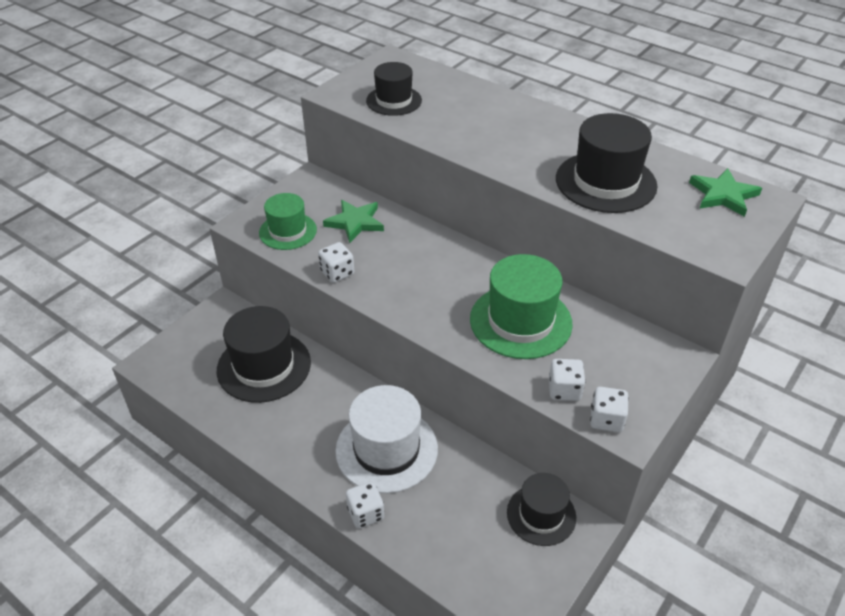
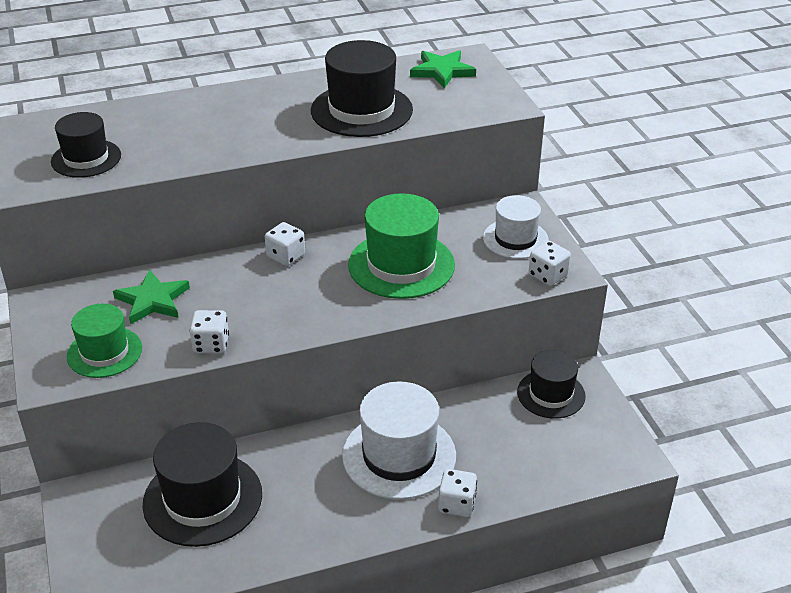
camera: 55 degrees left, 5 degrees down
(564, 390) = (498, 281): white dice -> white dice (286, 256)
(632, 373) = (515, 239): none -> white hat

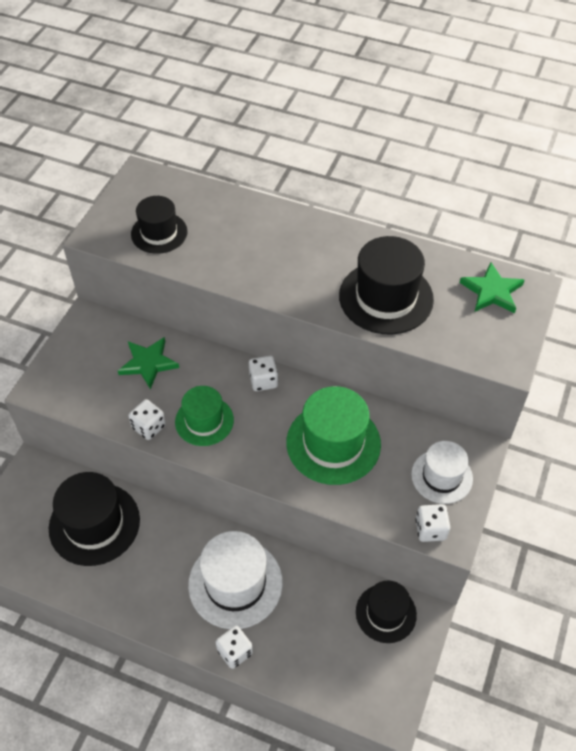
camera: 40 degrees right, 15 degrees up
(104, 352) = (85, 388): green hat -> green hat (204, 421)

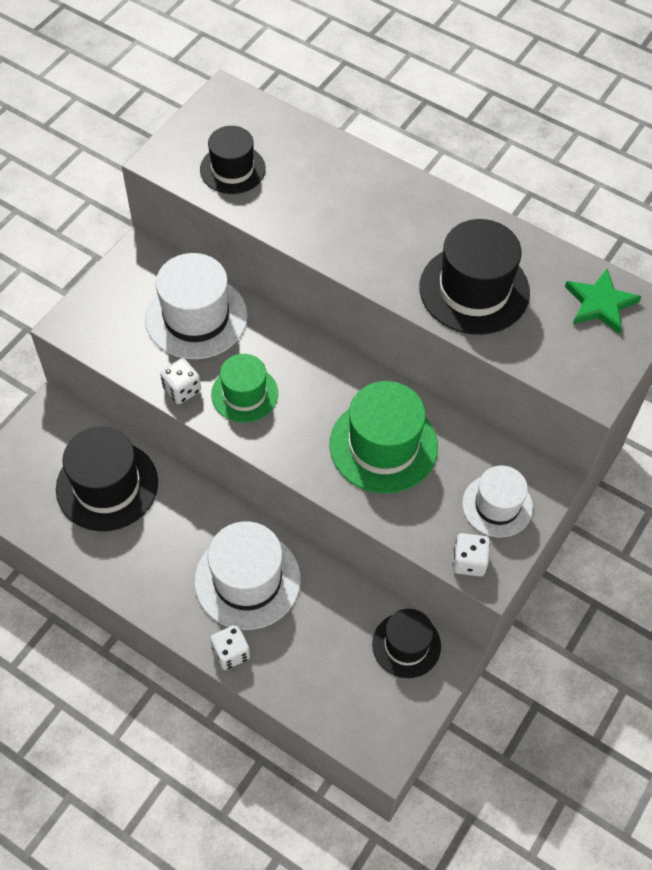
camera: 10 degrees right, 5 degrees up
(148, 363) = (196, 317): green star -> white hat
(263, 381) = (321, 360): white dice -> none

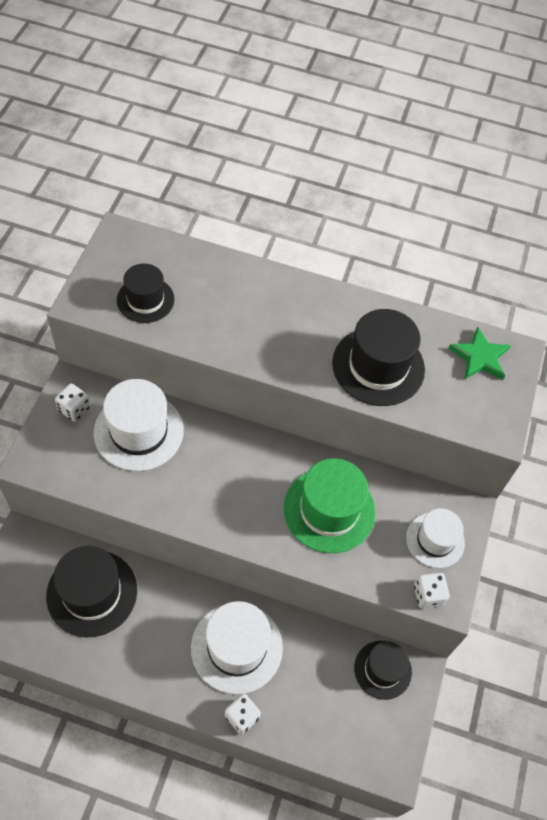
camera: 20 degrees left, 0 degrees up
(182, 389) = (146, 500): white dice -> white dice (74, 409)
(244, 394) = (200, 491): green hat -> none

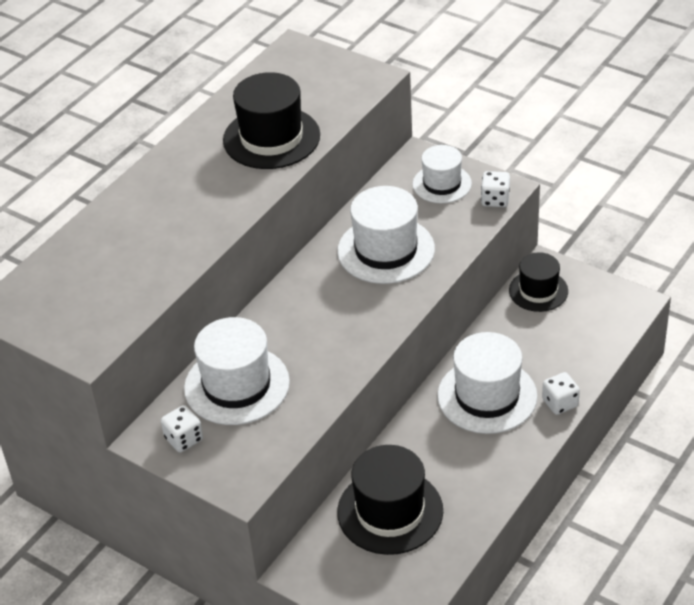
camera: 65 degrees left, 15 degrees down
(145, 299) = (108, 296): black hat -> none
(329, 510) = (386, 250): green hat -> white hat
(479, 357) = (289, 71): green star -> none

